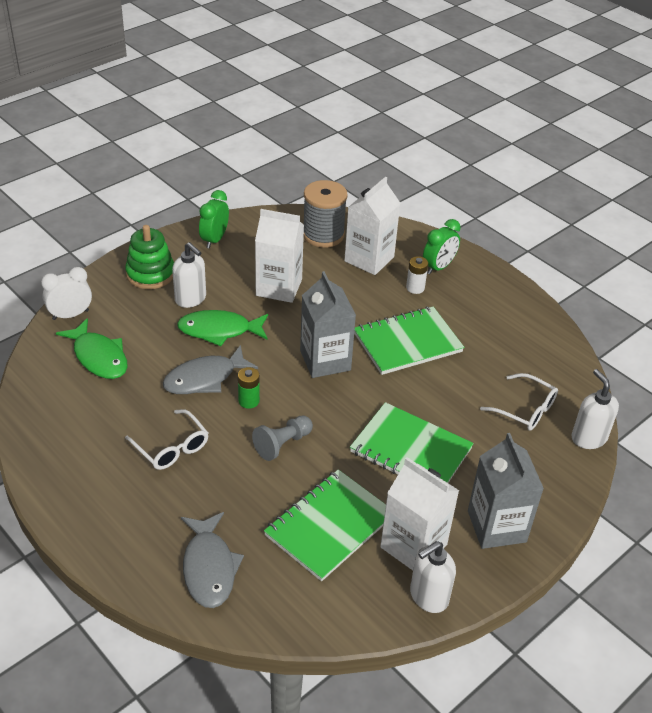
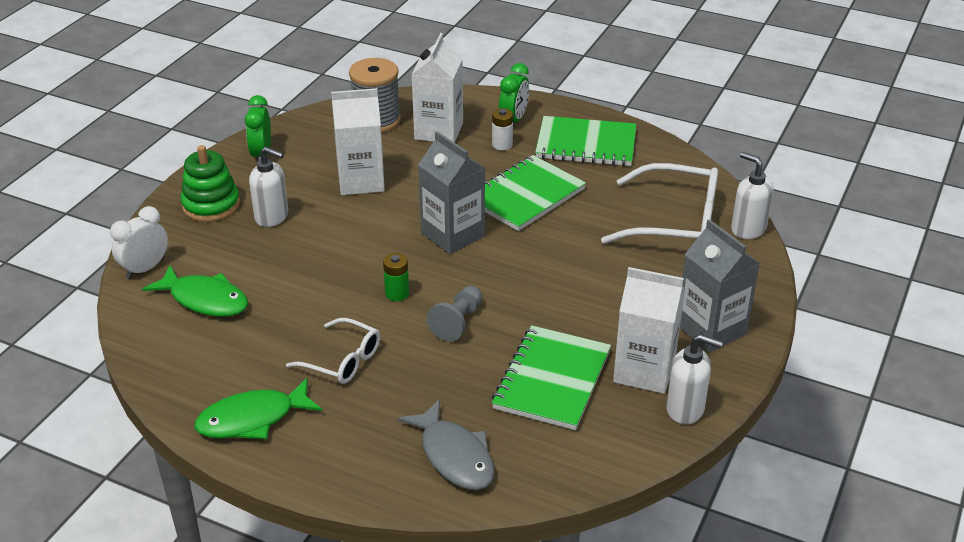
camera: 20 degrees left, 5 degrees down
(204, 378) = (336, 287): grey fish -> none
(219, 330) = (323, 238): green fish -> green fish (252, 419)
(411, 450) = (589, 289): green notebook -> green notebook (586, 144)
(428, 596) = (685, 409): white soap dispenser -> white soap dispenser turned 105 degrees counterclockwise
(525, 409) = (675, 222): white glasses -> white glasses, size x1.72

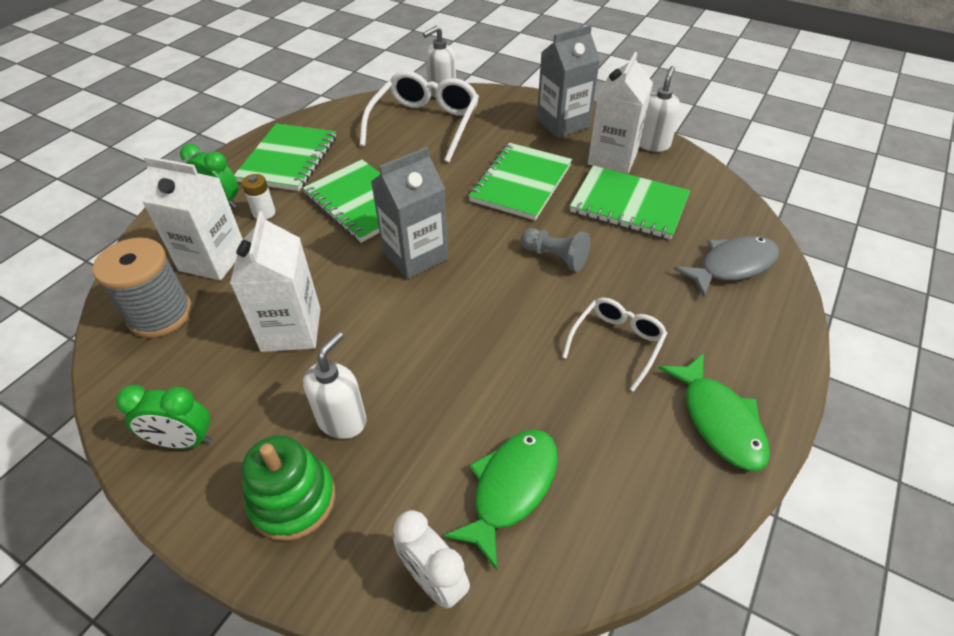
camera: 85 degrees left, 10 degrees up
(397, 294) = (509, 300): green battery -> none
(577, 297) = (521, 183): none -> green notebook

